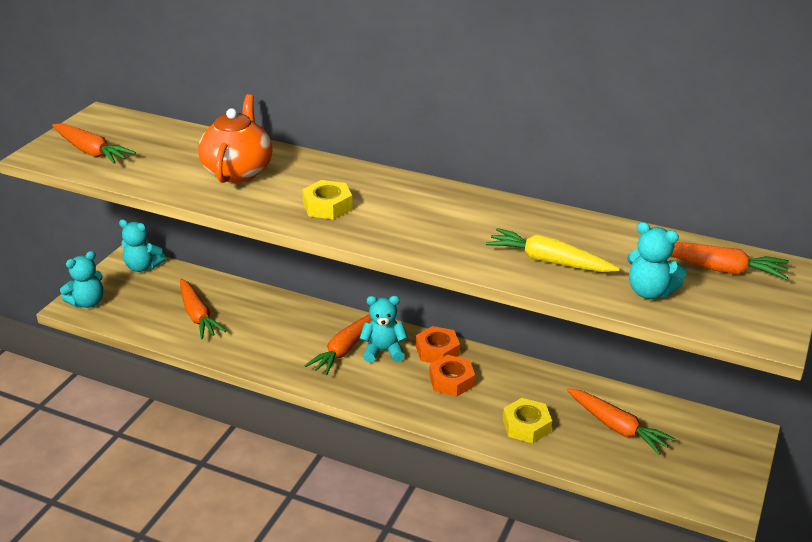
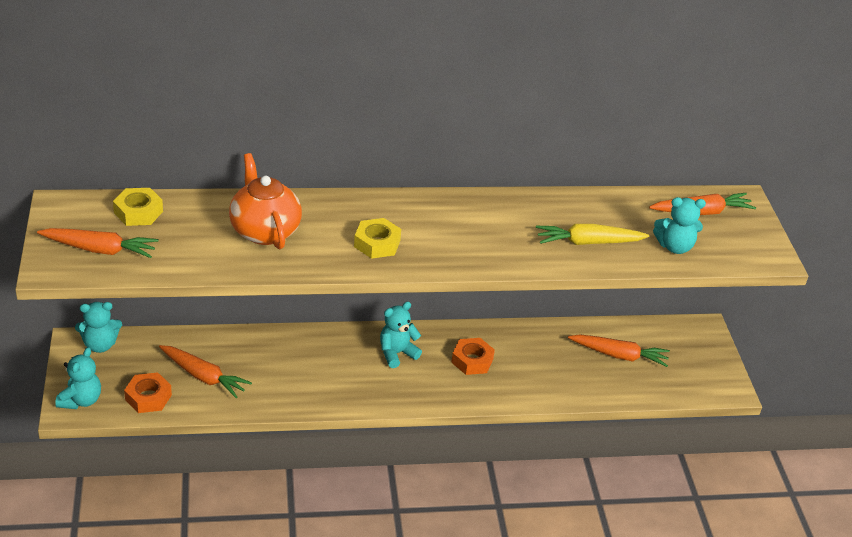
camera: 35 degrees left, 5 degrees up
(345, 349) = (363, 363): orange carrot -> none
(437, 351) = (439, 338): orange nut -> orange nut (148, 397)
(526, 426) = (556, 378): yellow nut -> yellow nut (138, 212)

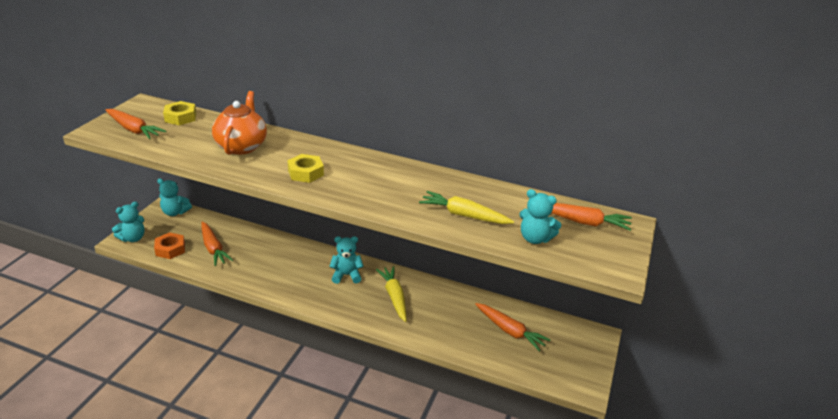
camera: 30 degrees right, 5 degrees down
(472, 361) = (394, 297): orange nut -> yellow carrot

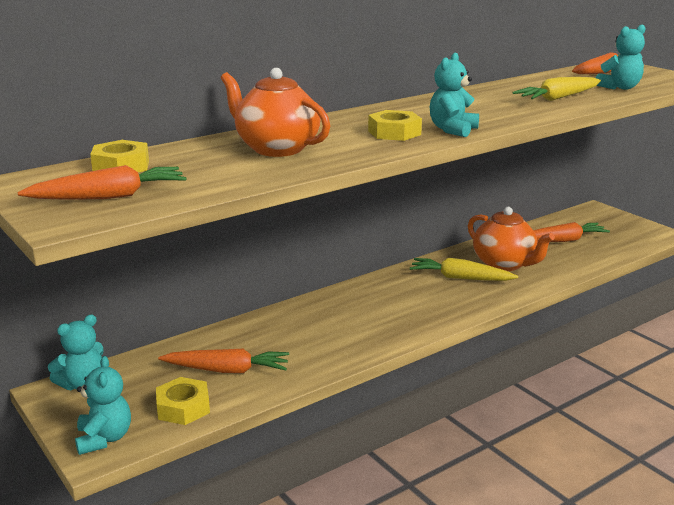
camera: 55 degrees left, 10 degrees down
(170, 249) = (183, 408): orange nut -> yellow nut
(346, 275) = (392, 294): turquoise teddy bear -> turquoise teddy bear (452, 130)
(436, 311) = (504, 264): none -> orange teapot

